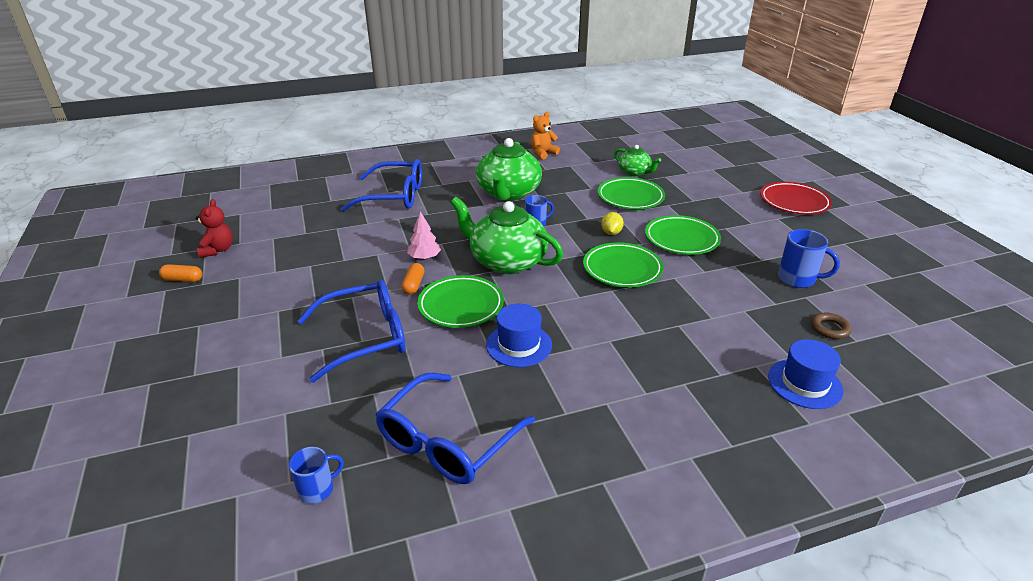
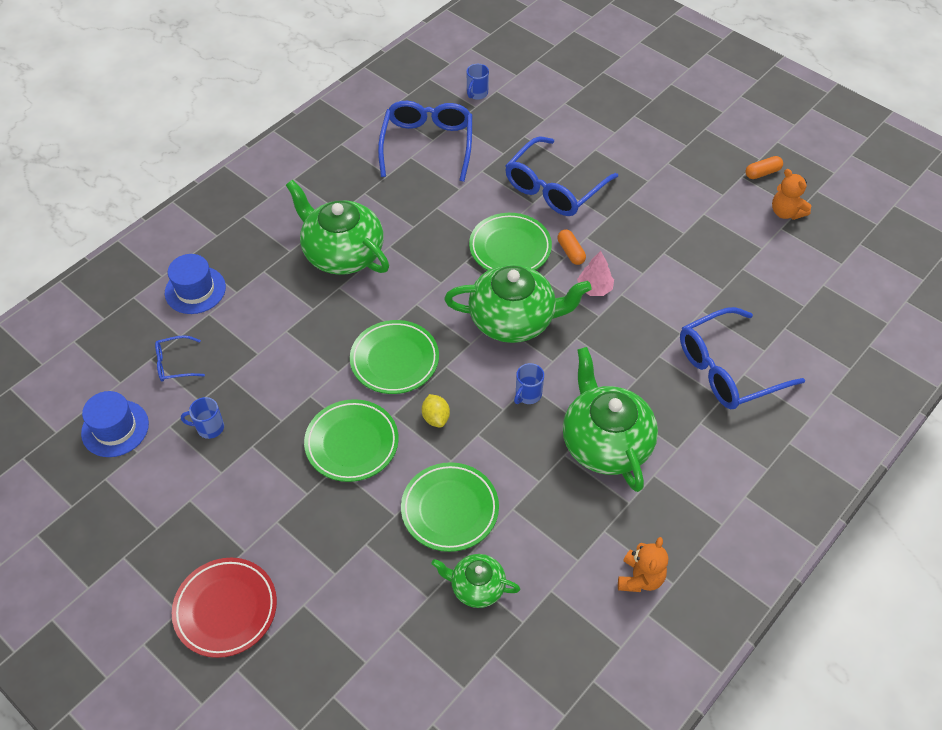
camera: 150 degrees right, 20 degrees up
(218, 250) = (786, 212): red teddy bear -> orange teddy bear
(519, 345) = (433, 231): blue hat -> blue hat (115, 428)
(626, 360) = (342, 253): none -> green teapot
(798, 279) = (209, 427): blue mug -> blue mug, size x0.66
(829, 328) = (175, 364): brown ring -> blue glasses

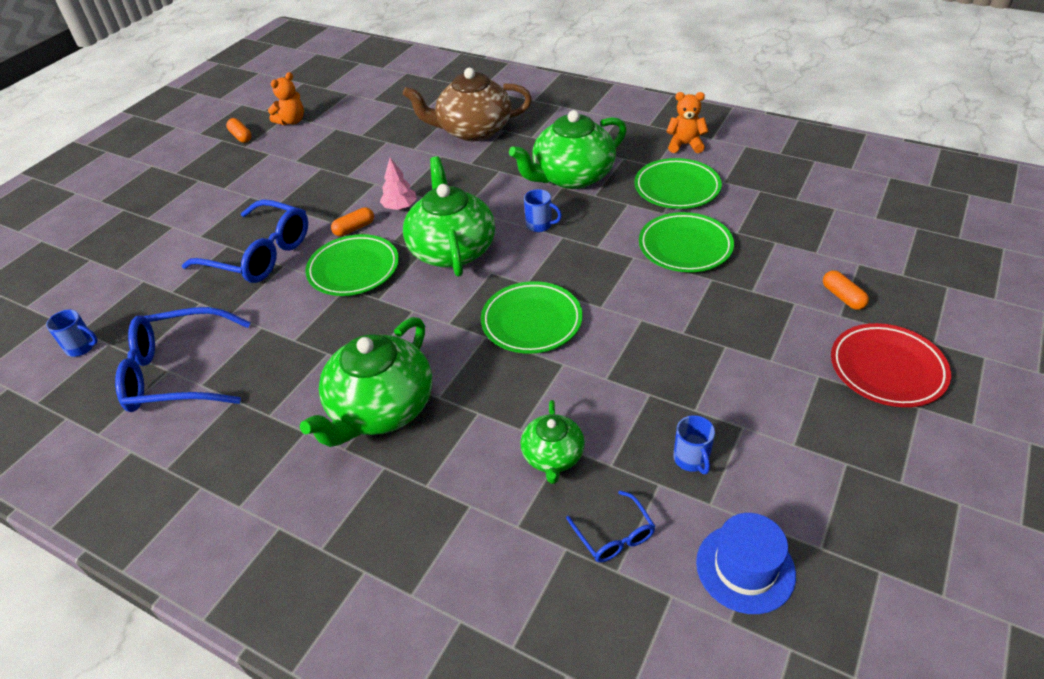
camera: 100 degrees left, 10 degrees down
(195, 290) = (478, 560): blue hat -> none
(325, 620) = (842, 297): none -> orange capsule
(352, 443) = (649, 328): green plate -> green plate (677, 188)
(436, 418) = (591, 276): yellow lemon -> none
(476, 587) = (747, 218): green teapot -> green teapot (553, 456)
(727, 369) = (473, 130): blue glasses -> brown teapot

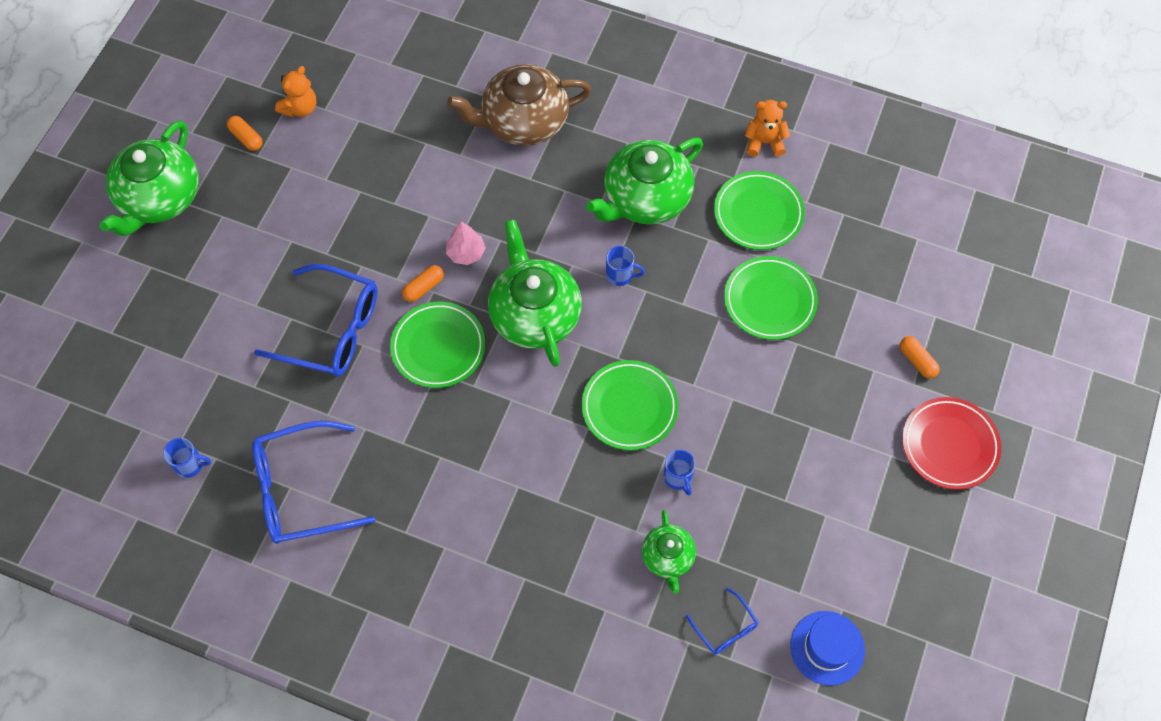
camera: 10 degrees left, 20 degrees up
(381, 408) = (507, 518): green teapot -> green teapot (159, 198)
(691, 459) = (783, 552): blue mug -> blue mug (678, 477)

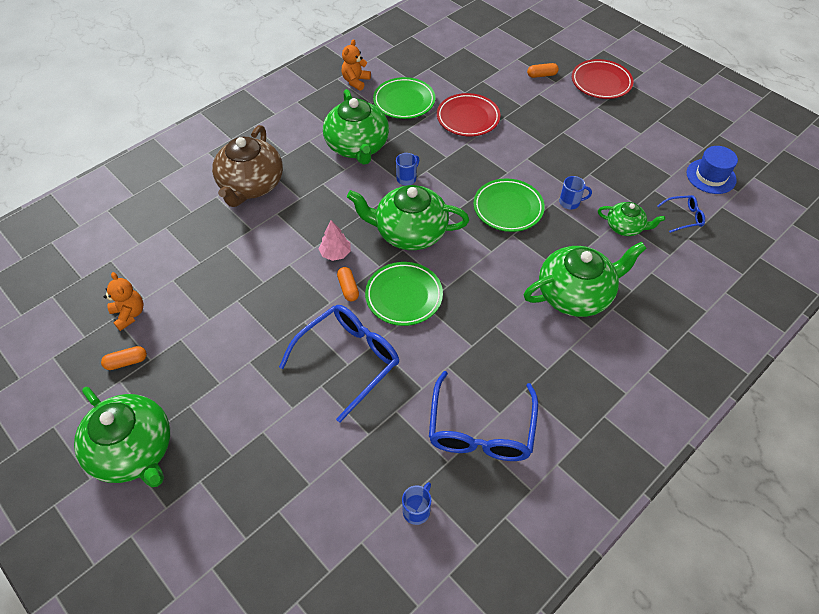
camera: 65 degrees left, 10 degrees down
(527, 530) = (575, 294): none -> green teapot
(769, 301) = (468, 118): green plate -> red plate

